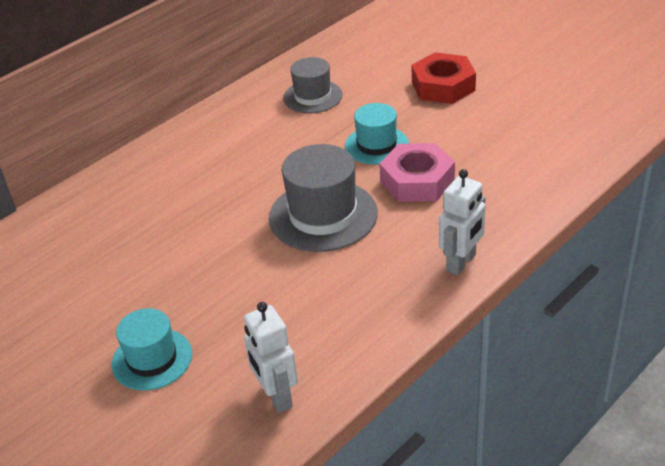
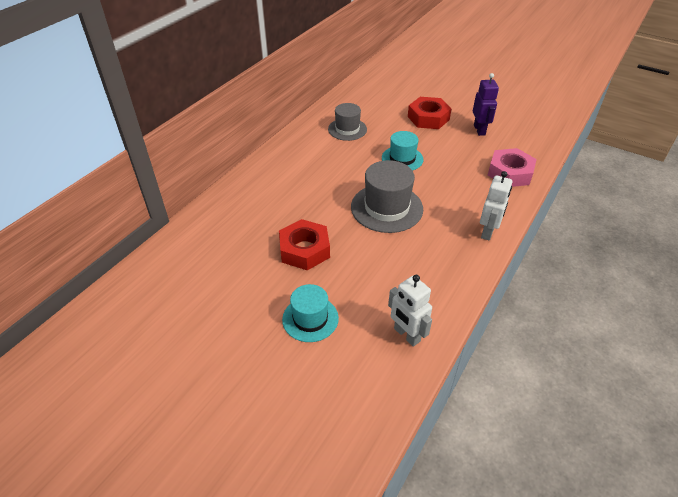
camera: 15 degrees left, 5 degrees up
(181, 265) = (304, 250): none -> red nut
(417, 181) = (437, 180): pink nut -> pink nut (510, 173)
(516, 109) = (479, 130): none -> purple robot

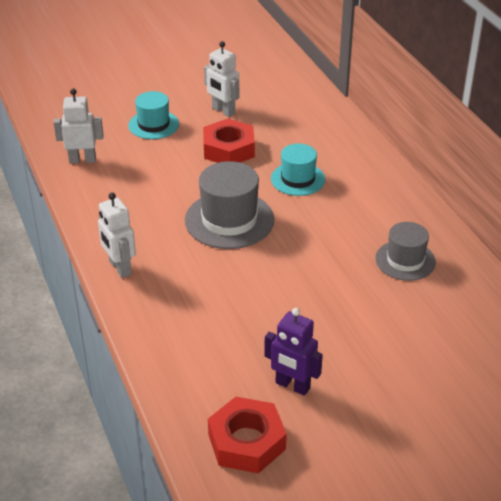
camera: 125 degrees right, 5 degrees down
(249, 283) = (223, 111): none -> white robot
(402, 159) = (299, 274): turquoise hat -> turquoise hat (298, 179)
(428, 118) = (368, 350): red nut -> red nut (246, 442)
(510, 173) = (180, 350): pink nut -> none

